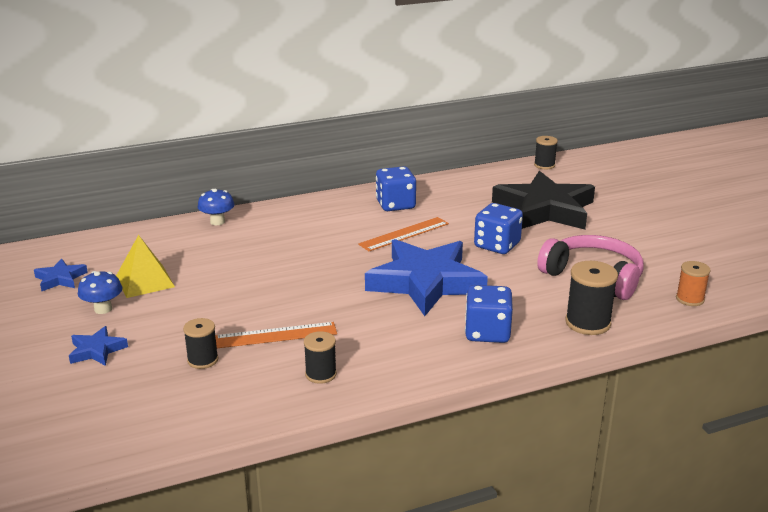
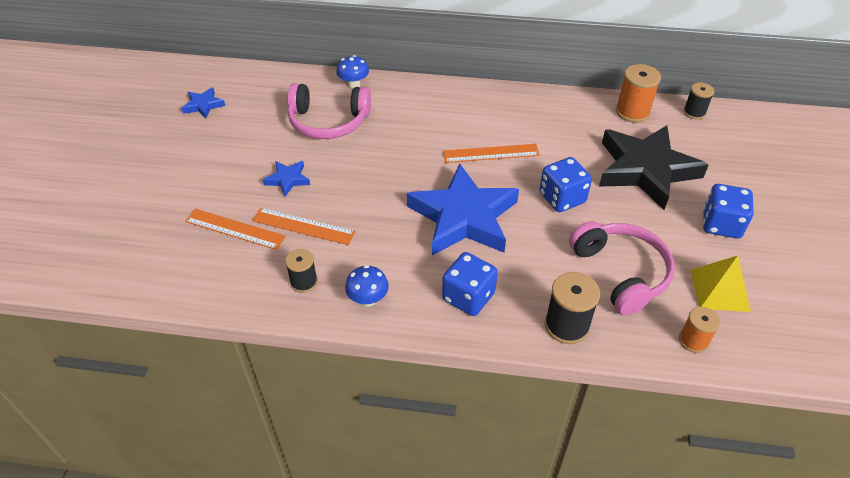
camera: 30 degrees right, 20 degrees up
(96, 350) = (175, 188): blue star -> blue star (287, 179)
(103, 309) = (208, 148): blue mushroom -> blue mushroom (368, 299)
(145, 281) = (256, 130): yellow pyramid -> yellow pyramid (719, 290)
(202, 360) = (235, 229): black spool -> orange ruler
(219, 254) = (328, 122): none -> pink headphones
(395, 205) = (511, 115): blue dice -> blue dice (721, 224)
(495, 177) = (632, 112): none -> orange spool

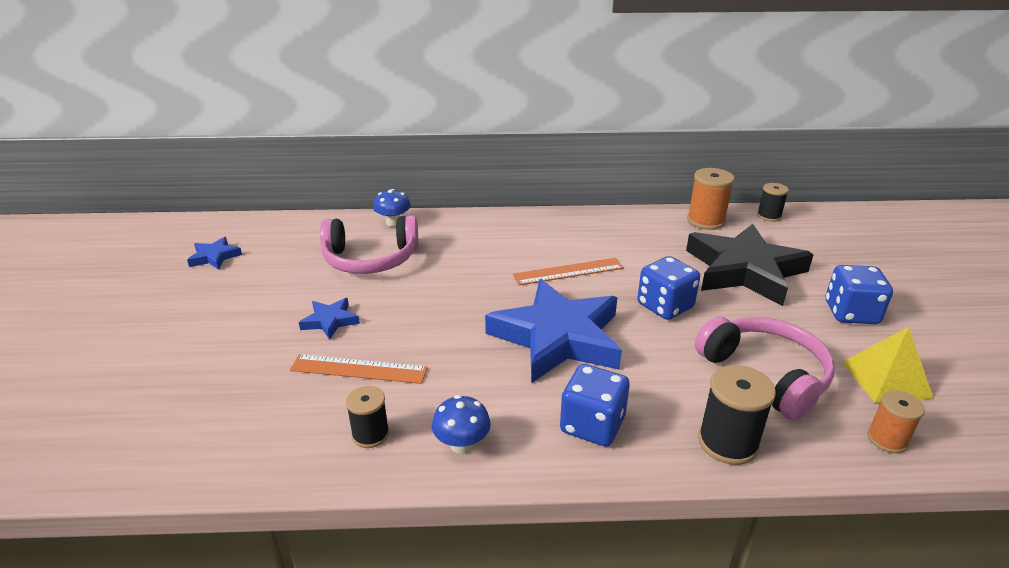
camera: 10 degrees left, 15 degrees down
(235, 229) = (267, 382): orange ruler -> none

